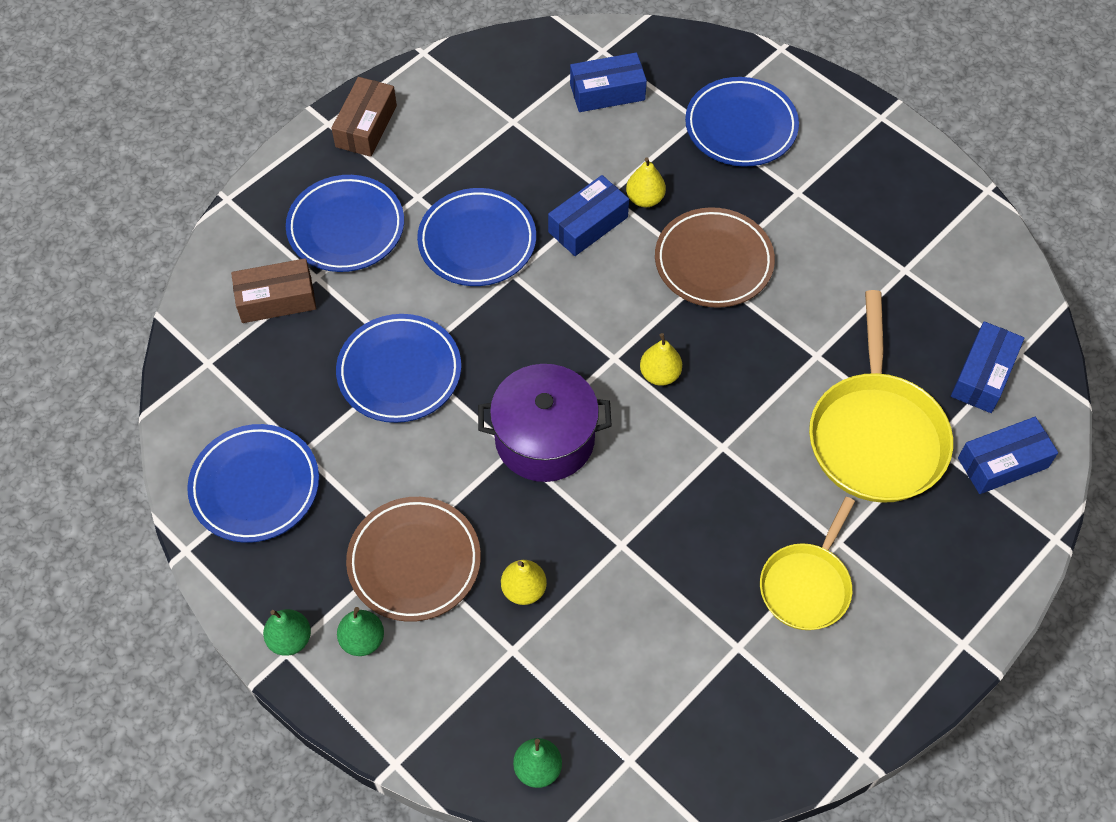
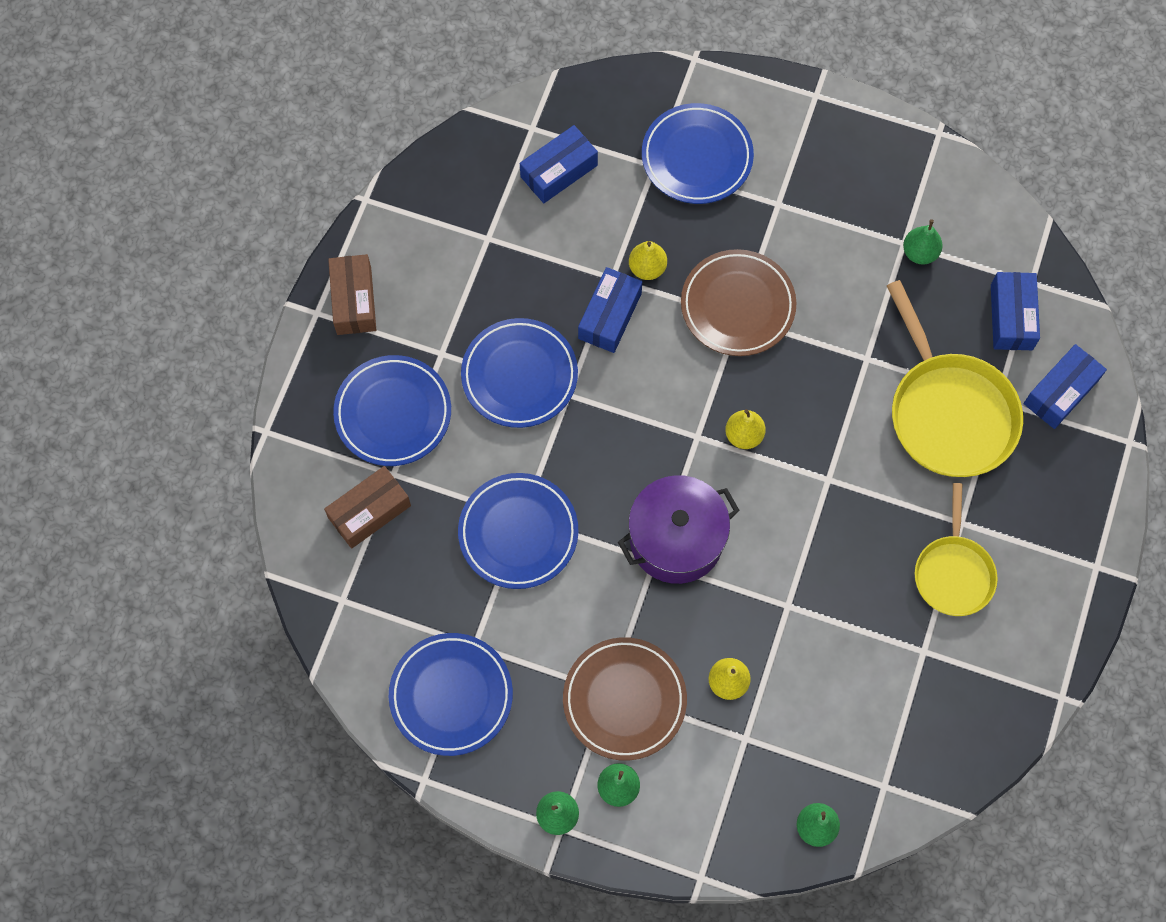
camera: 25 degrees left, 10 degrees up
(917, 284) = (919, 253): none -> green pear

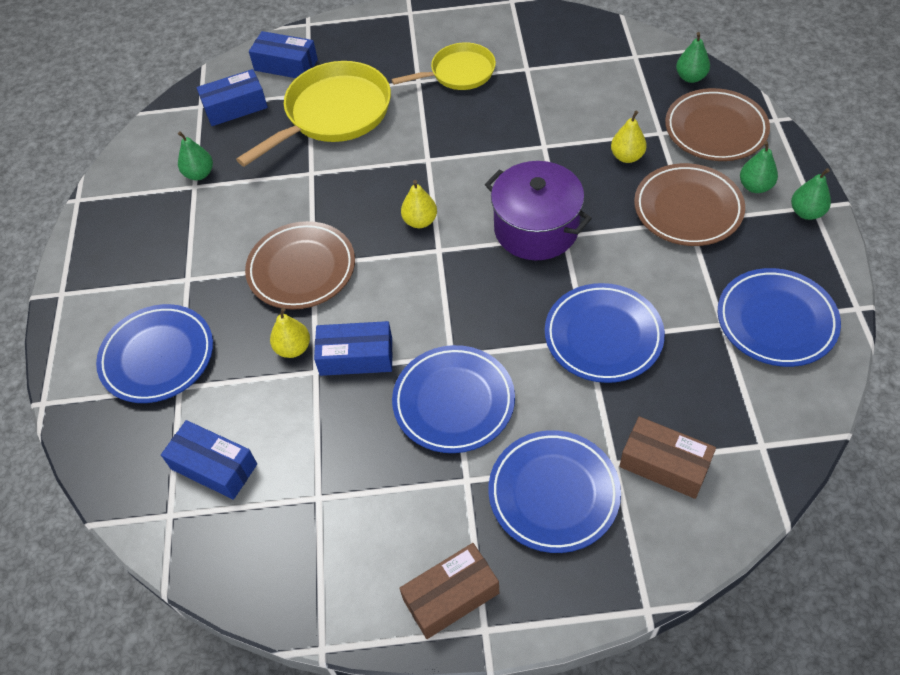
camera: 110 degrees left, 15 degrees down
(719, 800) = (715, 129): none -> brown plate

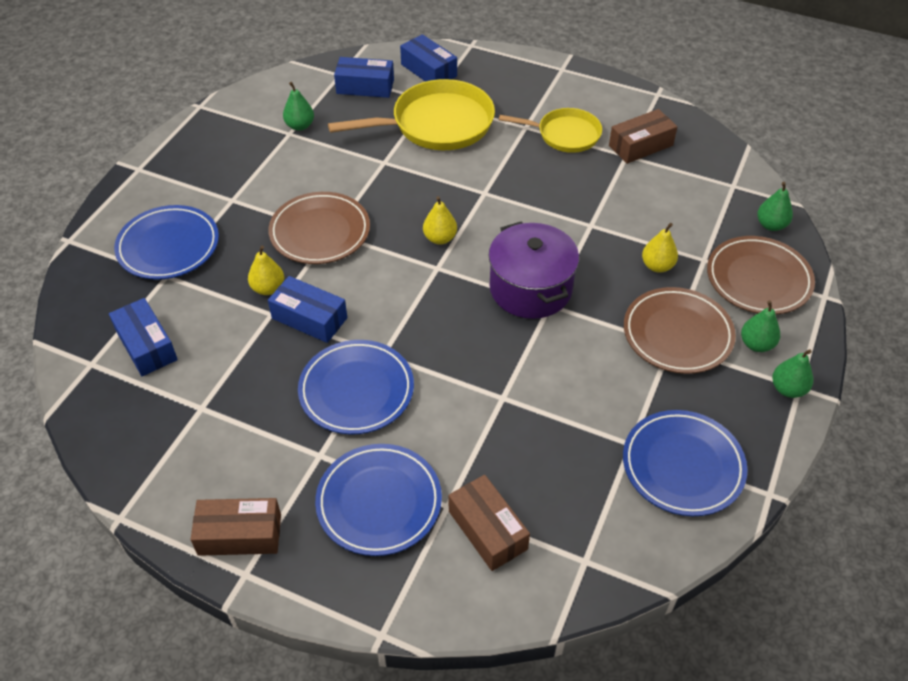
camera: 25 degrees right, 5 degrees down
(532, 54) = (641, 145): none -> brown box
(603, 336) = (518, 401): blue plate -> none

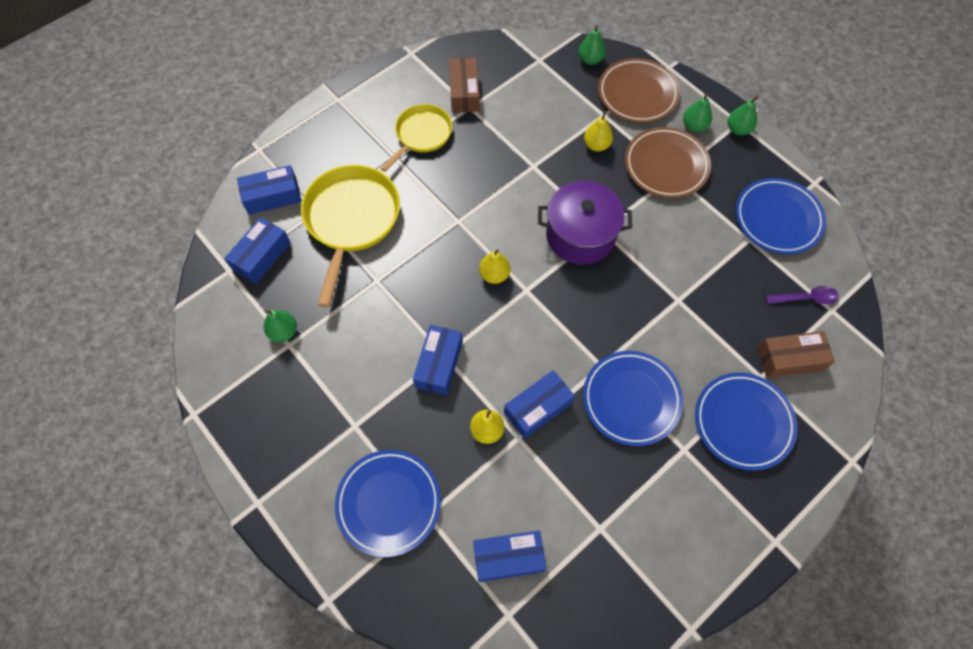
camera: 65 degrees left, 15 degrees up
(240, 534) = (739, 535): brown box -> none
(320, 232) = (439, 364): brown plate -> blue box
(585, 526) = (806, 298): none -> purple spoon

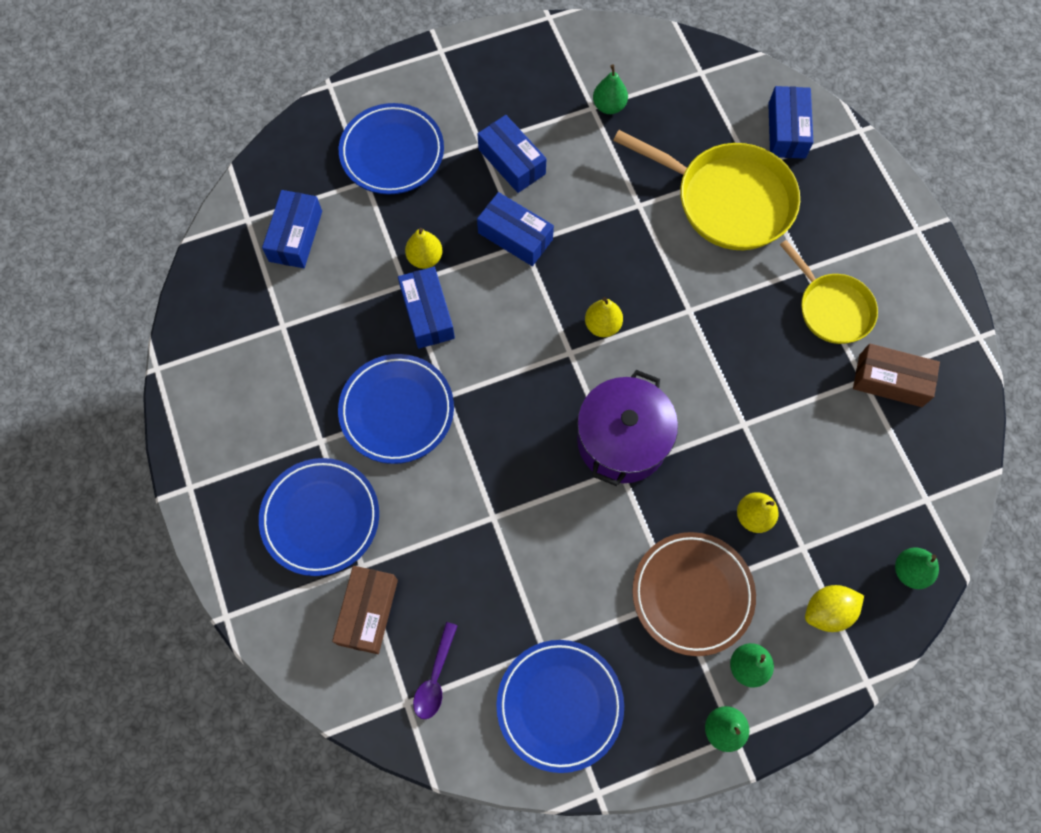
camera: 110 degrees right, 5 degrees up
(261, 256) = (709, 104): blue box -> blue box (512, 161)
(637, 94) = (827, 611): brown plate -> yellow lemon

